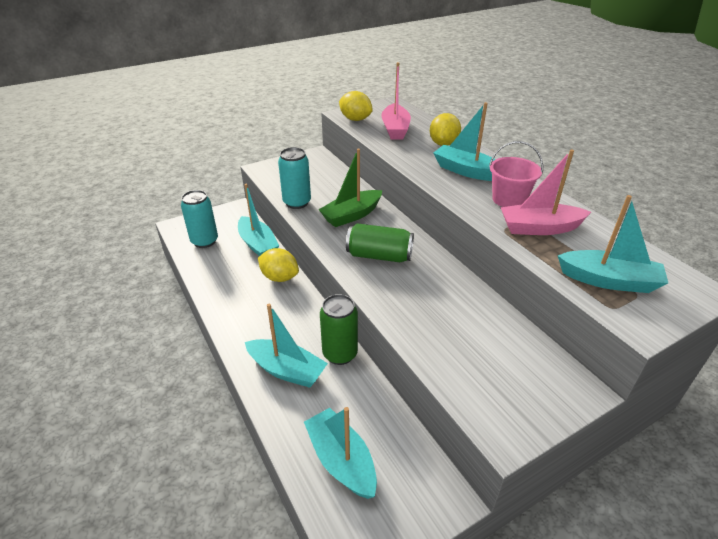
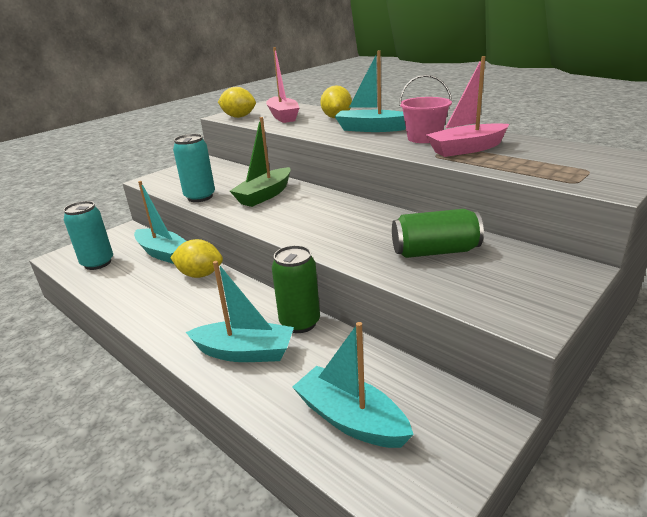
camera: 15 degrees left, 10 degrees down
(379, 256) = (311, 218): green can -> green can (435, 251)
(609, 280) = (556, 167): turquoise boat -> none

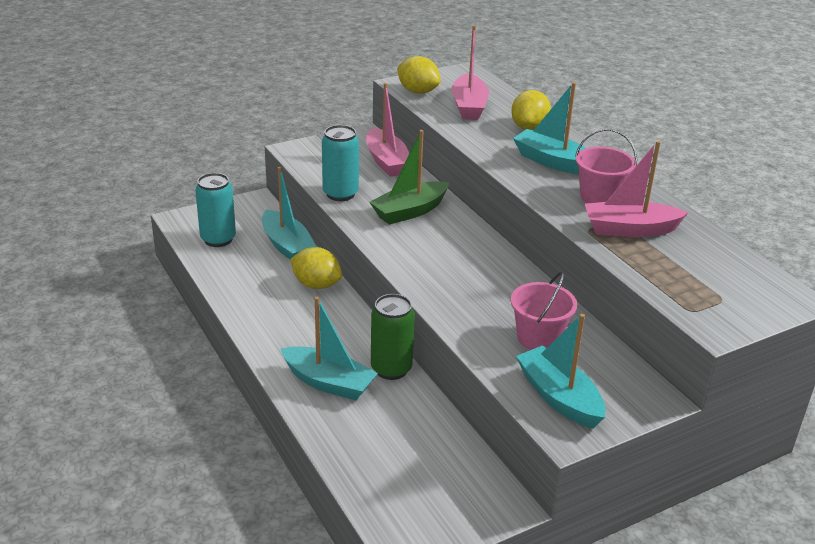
camera: 15 degrees right, 5 degrees up
(229, 172) = (387, 161): none -> pink boat
(350, 419) = (392, 468): turquoise boat -> turquoise boat (559, 397)
(435, 251) = (538, 338): green can -> pink bucket

